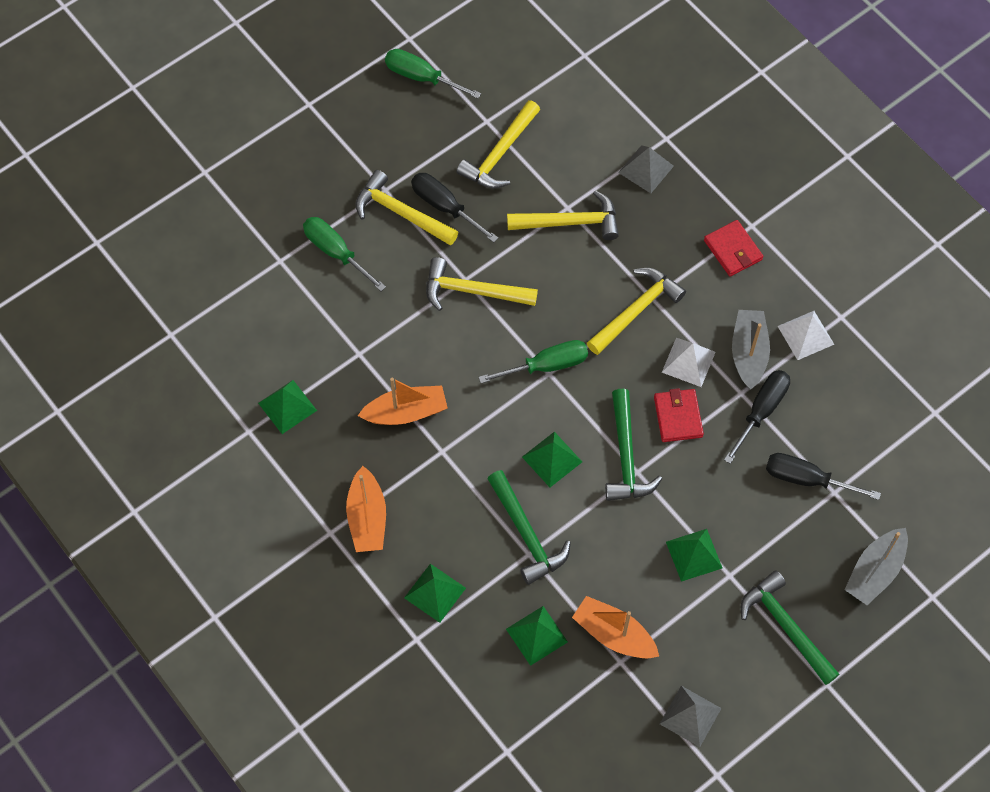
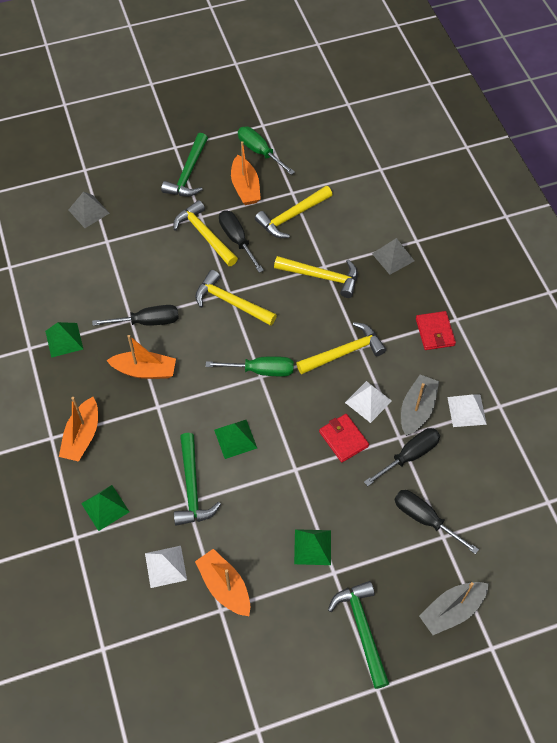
camera: 20 degrees right, 5 degrees down
(336, 252) = (147, 247): green screwdriver -> none
(381, 349) = (147, 321): none -> black screwdriver
(424, 132) = (245, 187): none -> orange boat
(536, 635) = (165, 566): green pyramid -> white pyramid
(626, 456) = (292, 455): green hammer -> green hammer (188, 173)
(678, 417) = (343, 439): red wallet -> red wallet turned 45 degrees counterclockwise
(690, 716) = (256, 673): grey pyramid -> grey pyramid (88, 211)

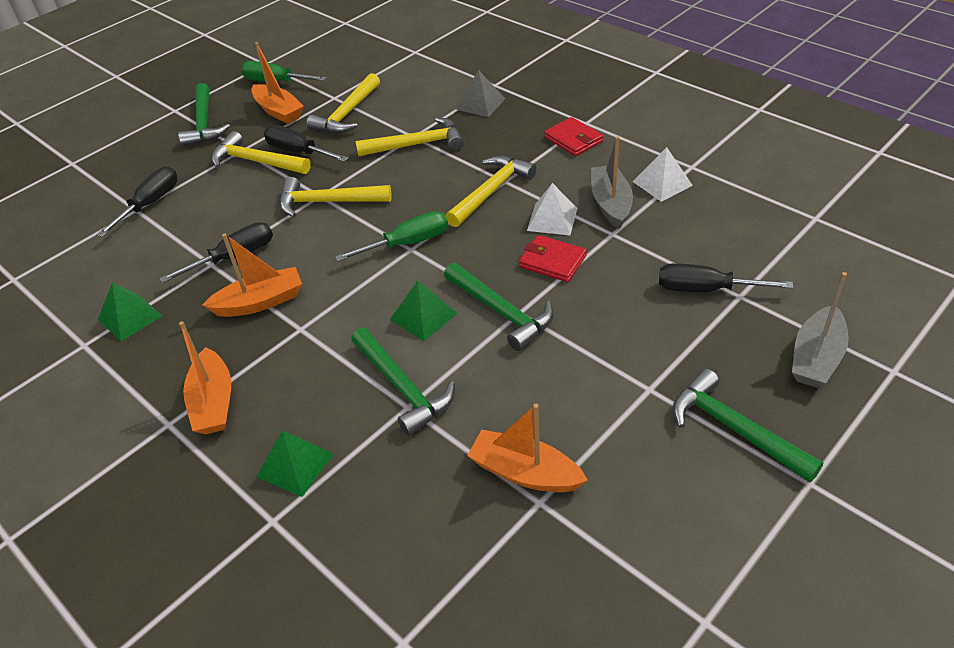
camera: 25 degrees left, 15 degrees down
(88, 211) = (97, 194): grey pyramid -> none
(165, 566) = (427, 490): white pyramid -> none
(284, 462) = (501, 312): none -> green hammer
(312, 547) = (602, 376): green pyramid -> none
(409, 456) = (638, 244): black screwdriver -> black screwdriver (150, 204)

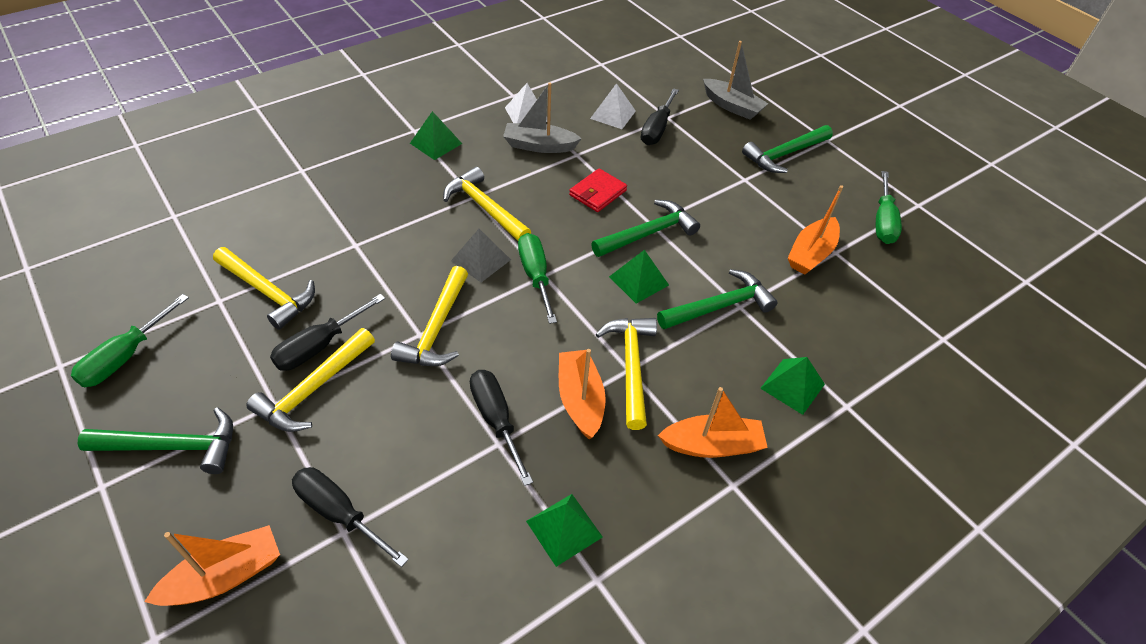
camera: 85 degrees left, 5 degrees up
(278, 111) = (208, 359): orange boat -> orange boat (225, 576)
(416, 144) = (373, 244): yellow hammer -> yellow hammer (631, 367)
(480, 104) = (331, 186): grey pyramid -> grey pyramid (480, 260)
(552, 219) = (543, 181): white pyramid -> white pyramid (613, 114)
(573, 139) = (436, 143): red wallet -> green pyramid
(635, 565) = (883, 221): none -> green screwdriver

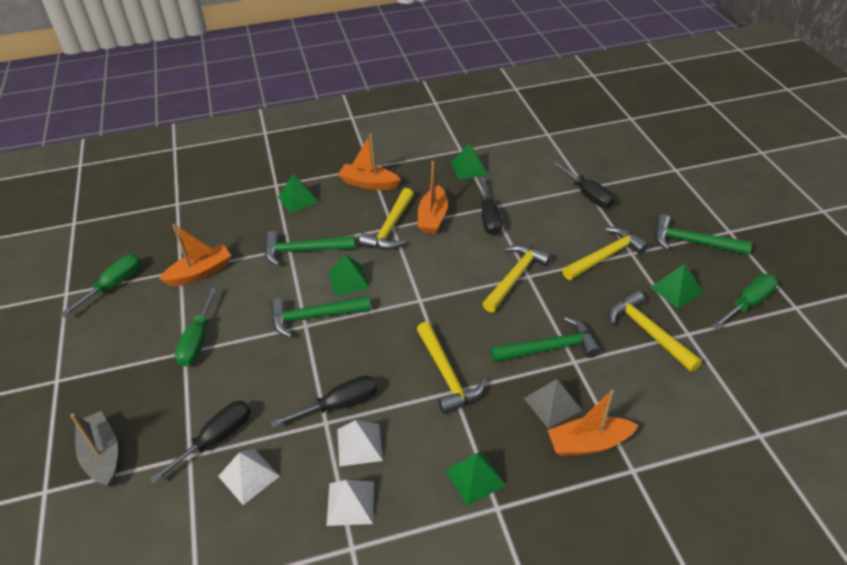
camera: 155 degrees left, 5 degrees down
(220, 356) = (676, 290): none -> green pyramid
(225, 576) = (646, 183): orange boat -> orange boat (588, 443)
(319, 346) = (603, 282): black screwdriver -> black screwdriver (339, 405)
(480, 260) = (467, 323): grey pyramid -> grey pyramid (552, 404)
(535, 276) = (427, 300): green screwdriver -> green screwdriver (197, 340)
(539, 146) = (359, 444): grey boat -> white pyramid
(597, 193) = (332, 368): red wallet -> none
(785, 154) = (118, 372): green hammer -> green hammer (549, 348)

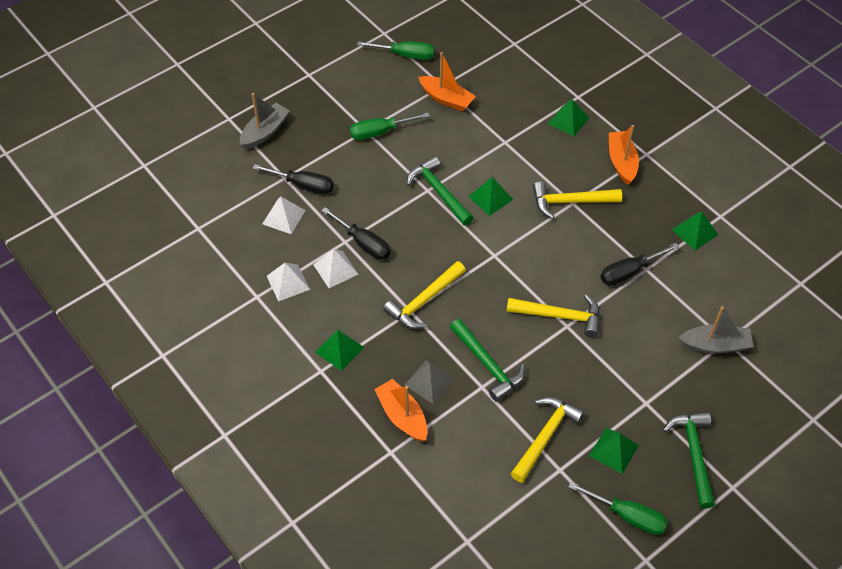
camera: 65 degrees right, 10 degrees up
(303, 251) = (507, 153): green hammer -> none
(432, 217) = (603, 228): orange boat -> none
(587, 195) = (715, 345): black screwdriver -> grey boat
(605, 256) = (628, 381): yellow hammer -> none

